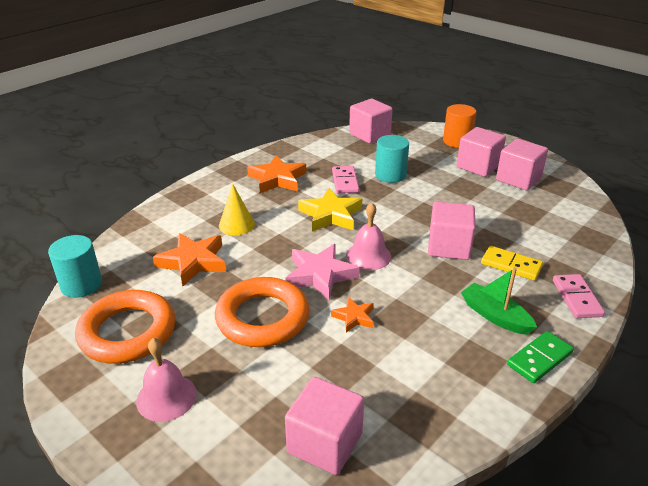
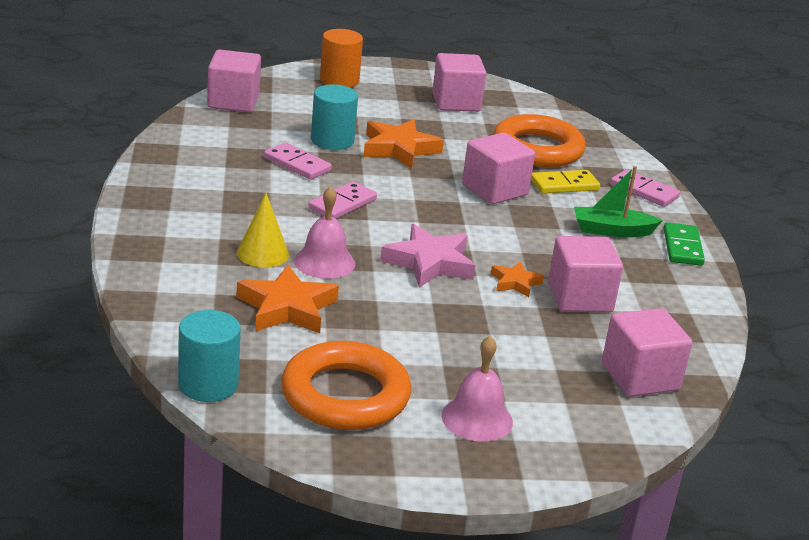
camera: 50 degrees left, 5 degrees down
(262, 318) = (443, 321): orange ring -> orange ring (537, 149)
(277, 179) = (217, 189): orange star -> orange star (399, 149)
(331, 215) = (342, 204): yellow star -> pink domino
(368, 256) = (442, 227): pink bell -> pink bell (324, 262)
(478, 166) = (401, 101): pink cube -> pink cube (580, 298)

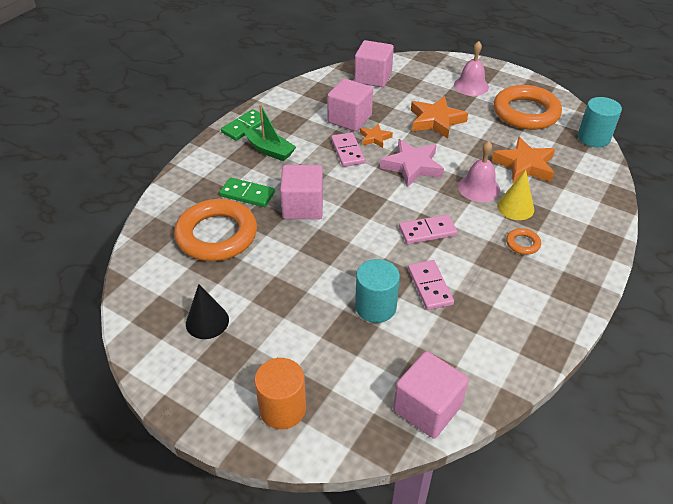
camera: 140 degrees left, 15 degrees up
(229, 220) = (522, 243): none -> orange ring
(399, 149) = (328, 275): orange star -> orange star (436, 121)
(456, 102) = (207, 321): pink cube -> black cone
(564, 185) = (247, 194): yellow domino -> green domino
(644, 191) = (200, 171): pink domino -> pink domino (347, 151)

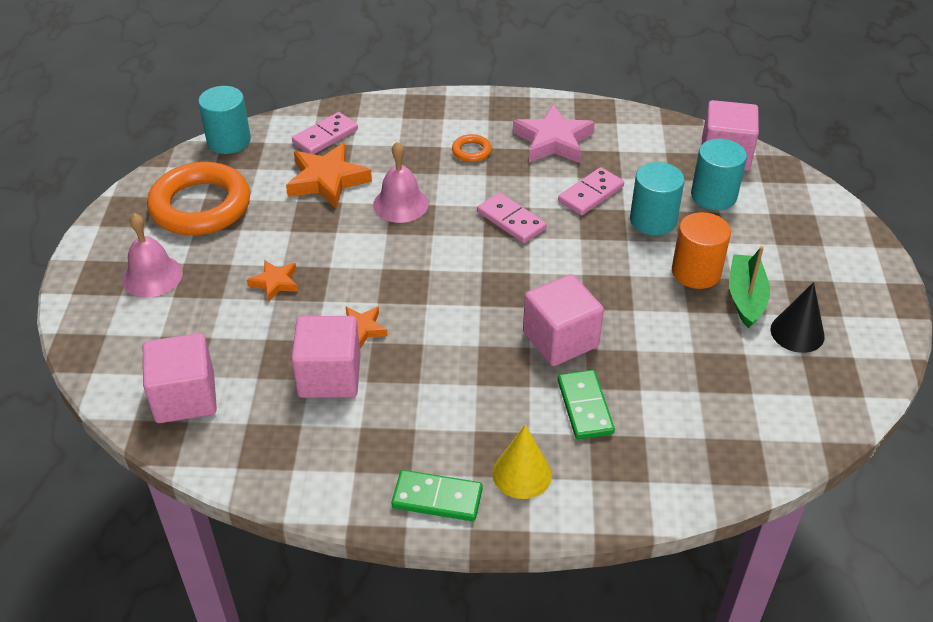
camera: 120 degrees left, 0 degrees up
(217, 235) = (680, 396): orange ring -> none
(269, 150) = (473, 433): green boat -> green boat (746, 297)
(282, 408) = (819, 233): orange cylinder -> orange cylinder (696, 272)
(347, 151) = (412, 345): pink domino -> pink domino (325, 136)
(378, 363) = (713, 196): none -> turquoise cylinder
(412, 166) = (399, 271): pink star -> pink star (553, 141)
(436, 121) = (275, 283): orange star -> orange star, size x0.55
(515, 207) = (415, 169): yellow cone -> yellow cone (522, 474)

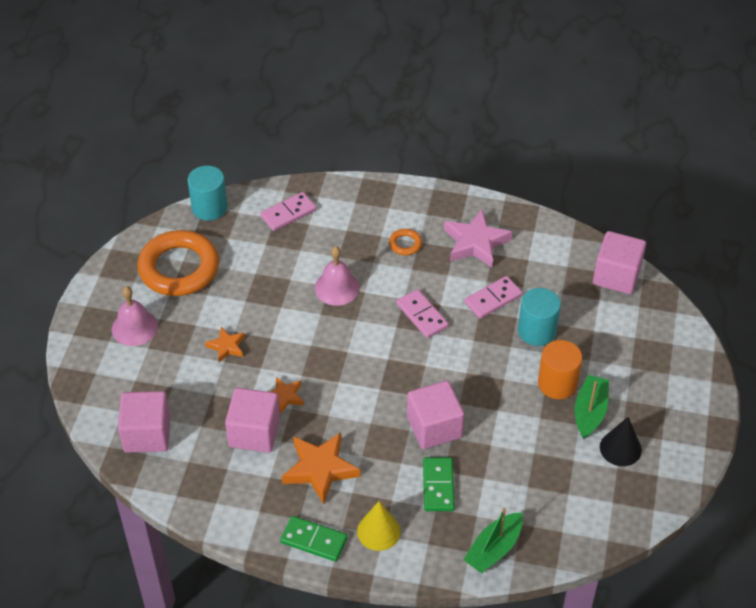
camera: 10 degrees right, 5 degrees up
(327, 180) = (282, 257): orange star -> orange star (320, 469)
(680, 474) = (494, 549): none -> green boat
(713, 196) = (594, 314): turquoise cylinder -> none

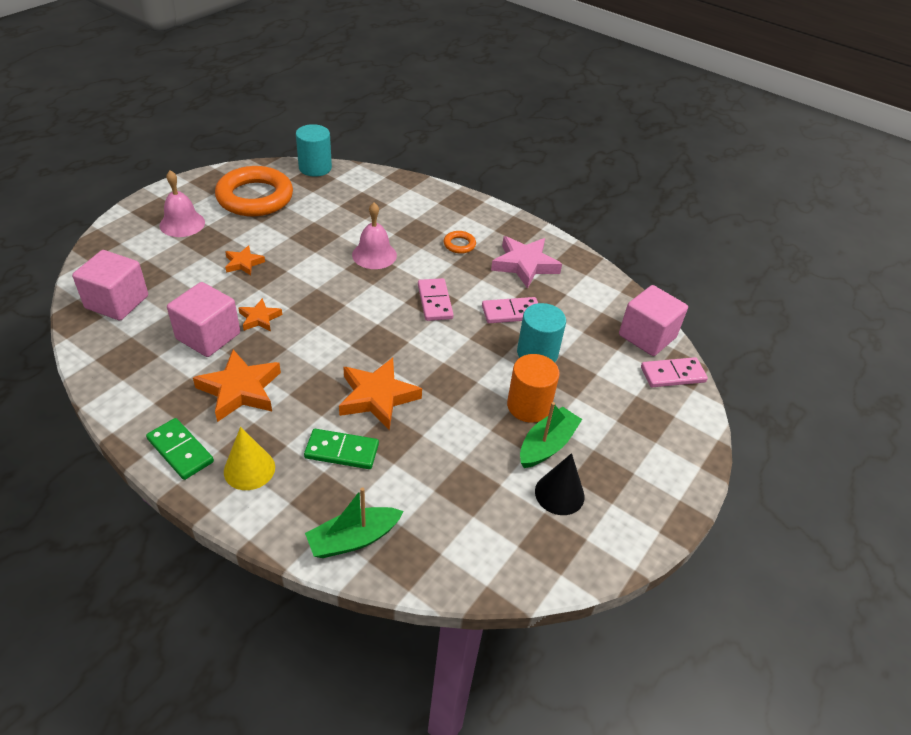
camera: 20 degrees right, 5 degrees down
(288, 213) = (375, 191): pink domino -> pink domino (672, 374)
(434, 427) = (377, 397): pink cube -> orange star
(438, 486) = (342, 451): green domino -> green domino turned 75 degrees clockwise

